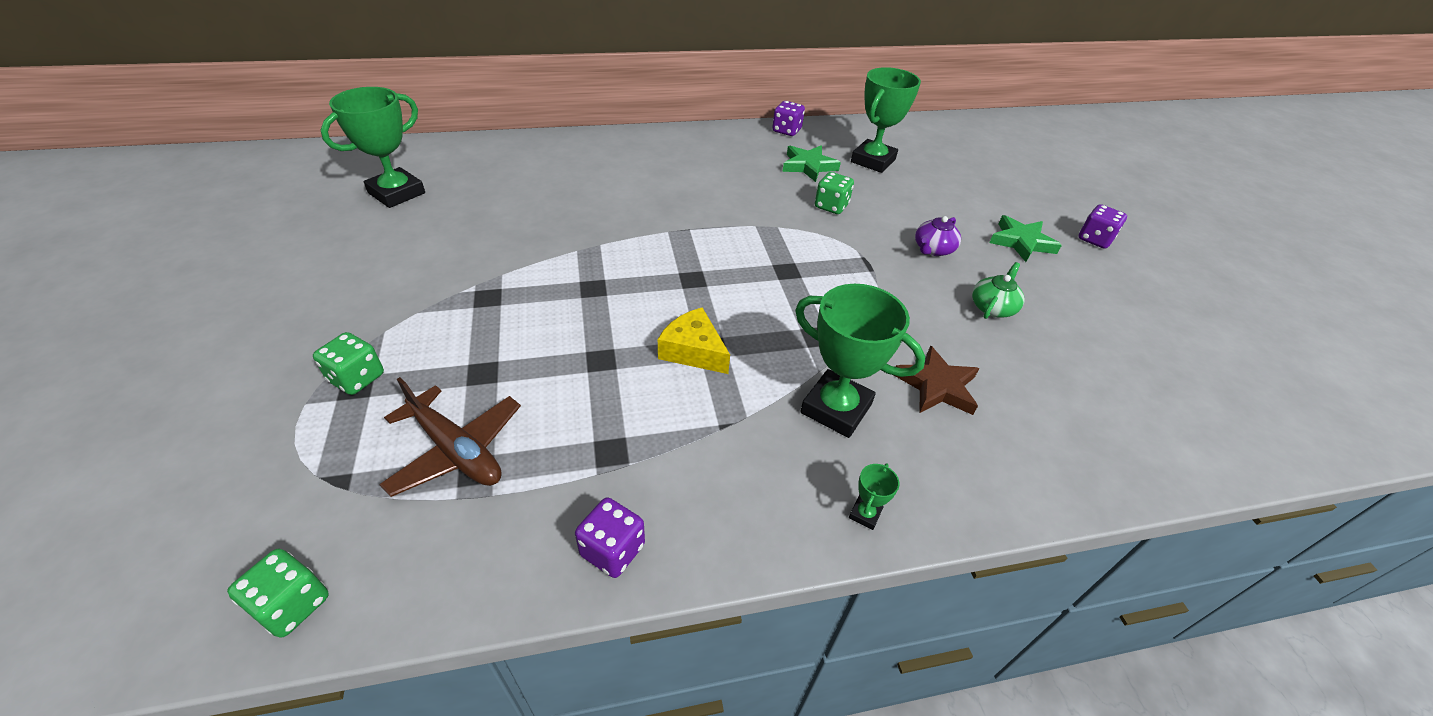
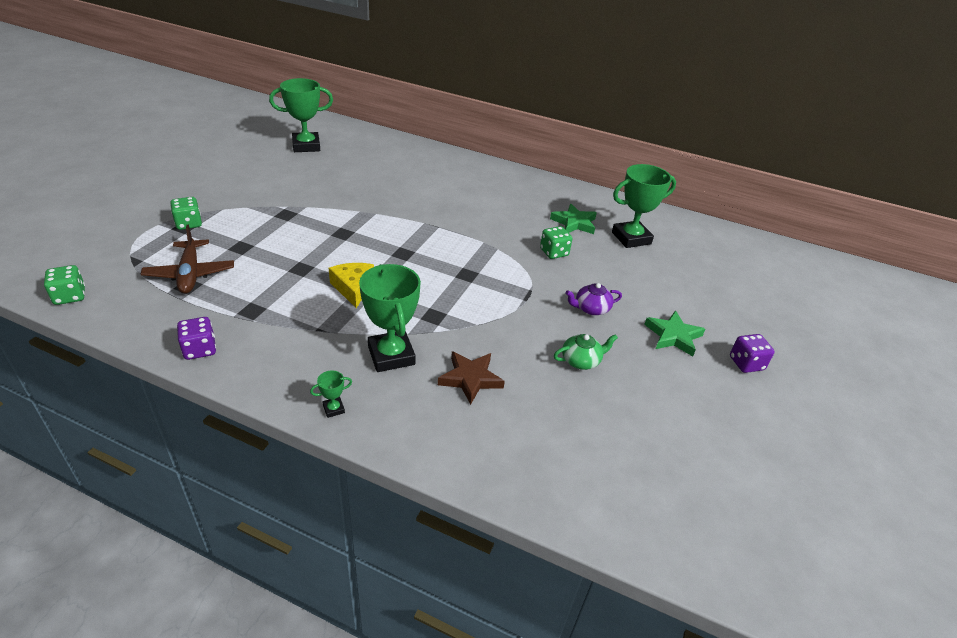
camera: 35 degrees right, 5 degrees down
(786, 130) = (591, 195): purple dice -> none

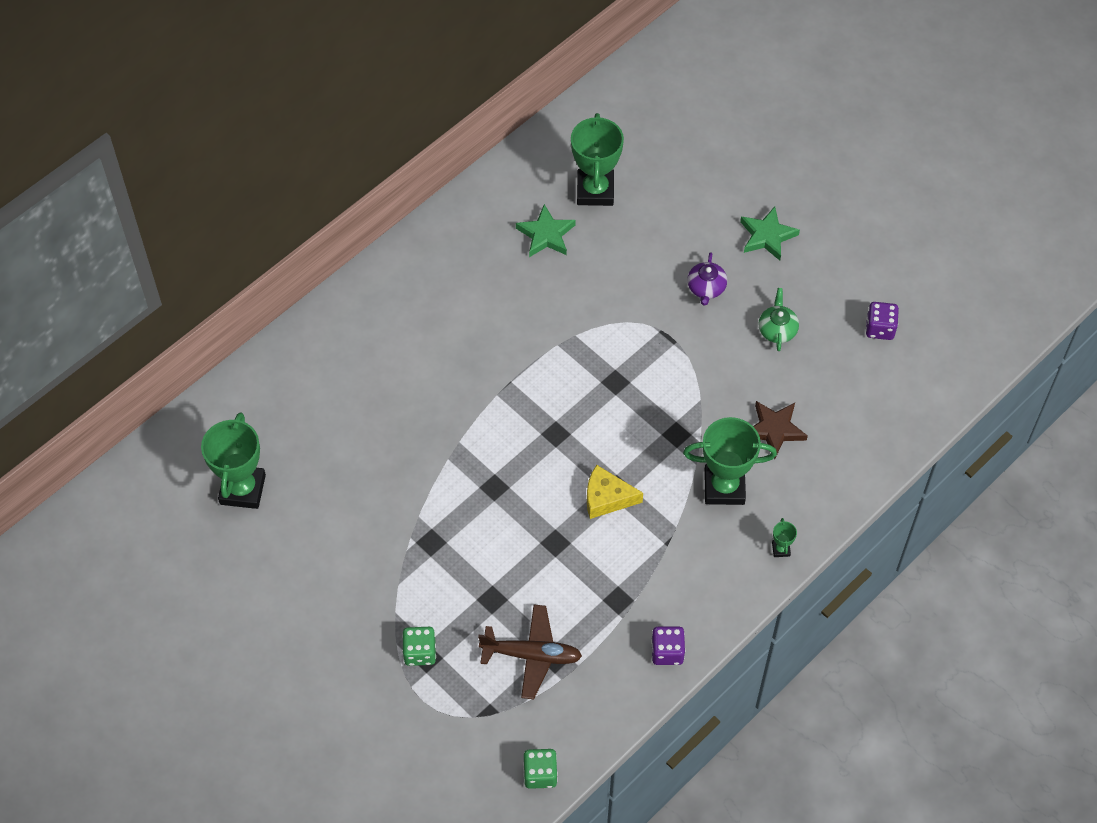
camera: 65 degrees left, 20 degrees up
(554, 252) = (599, 281): green dice -> none
(746, 363) = (820, 197): purple dice -> purple dice (880, 328)

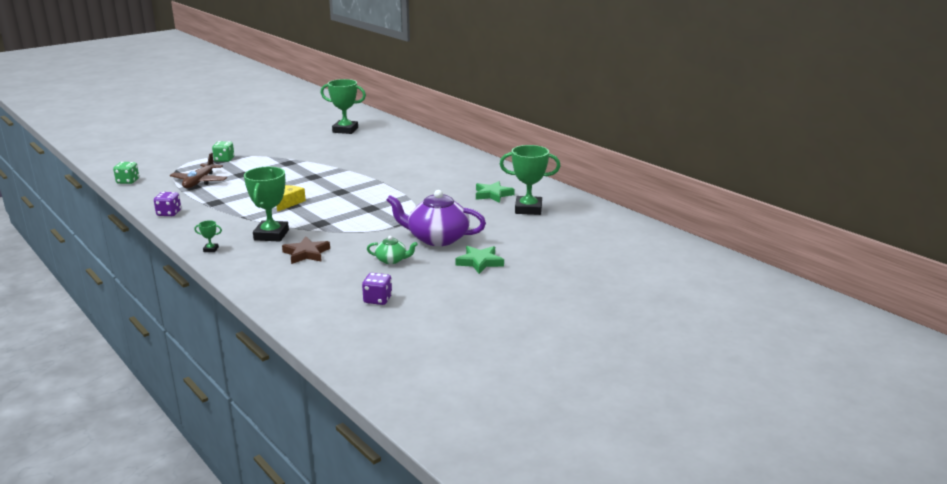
camera: 95 degrees right, 35 degrees down
(706, 288) = (437, 238): purple teapot -> purple teapot, size x2.05

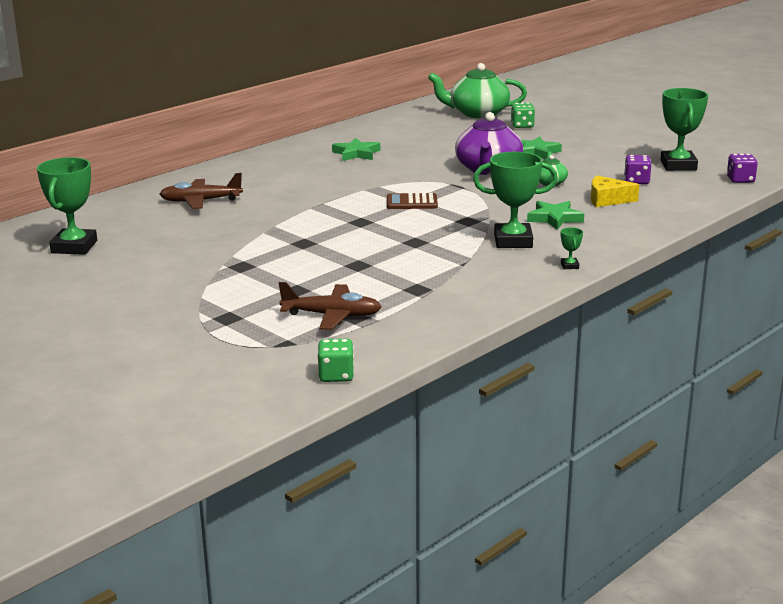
camera: 95 degrees left, 0 degrees up
(169, 213) = (466, 313): purple dice -> purple dice (740, 180)
(224, 159) = (221, 316): green dice -> green dice (522, 125)
(286, 203) = (406, 246): yellow cheese -> yellow cheese (607, 200)
(306, 253) = (554, 218): brown star -> green star
(370, 208) = (412, 202): none -> brown calculator
(405, 153) = (200, 201): none -> brown plane
(528, 209) = (396, 139): green trophy -> green trophy (678, 165)
(611, 246) = (477, 113): none -> green teapot

